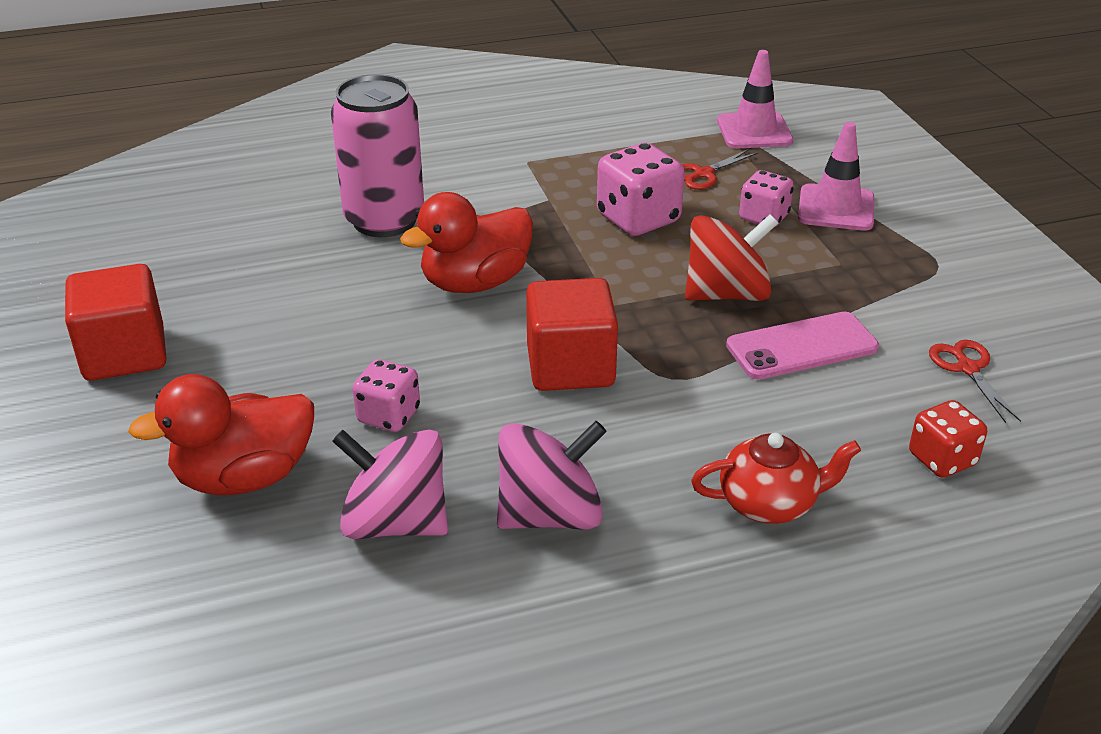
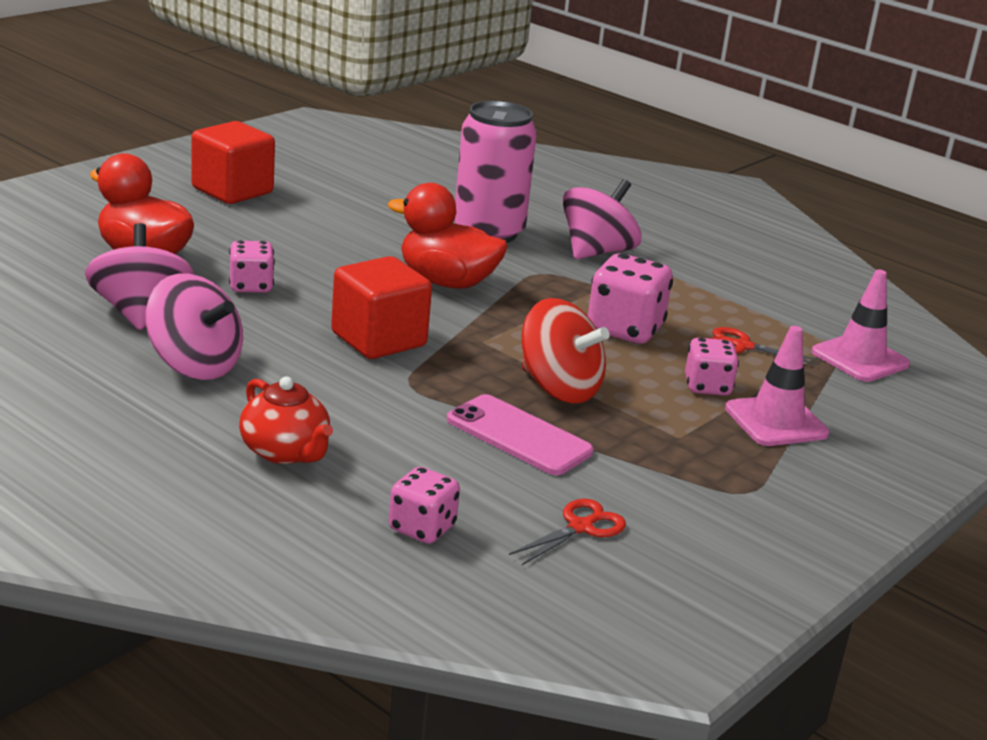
camera: 55 degrees right, 10 degrees down
(476, 177) = (597, 252): none -> pink spinning top
(942, 459) = (422, 528): red dice -> pink dice

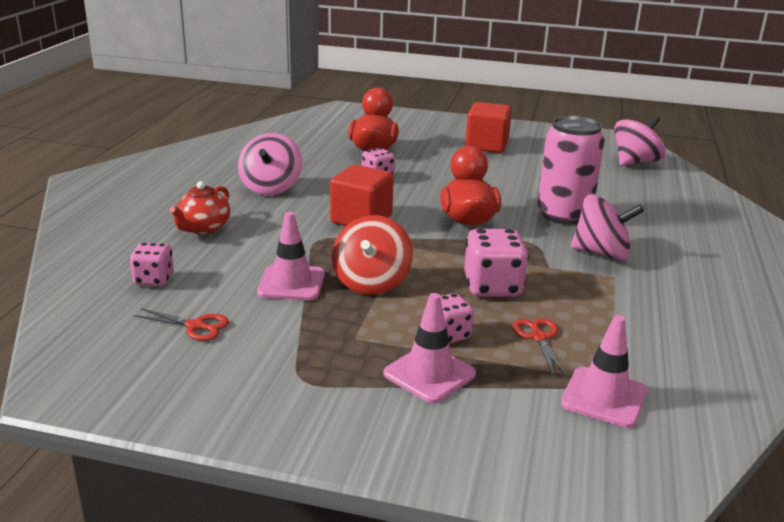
camera: 65 degrees right, 0 degrees up
(140, 313) = (310, 164): pink spinning top -> pink spinning top (635, 162)
(518, 436) = (291, 283): pink phone -> pink traffic cone

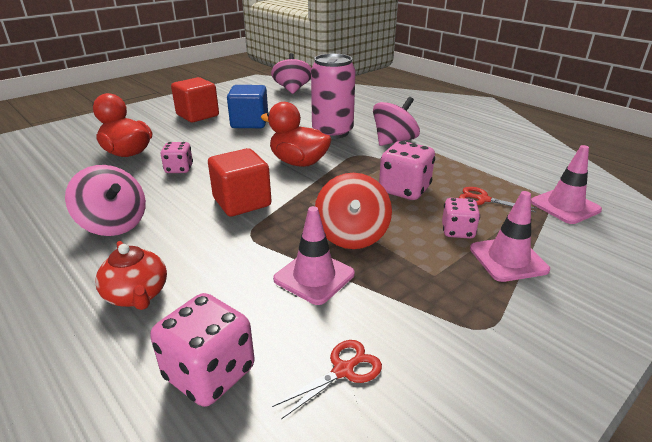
camera: 55 degrees left, 5 degrees up
(154, 279) = (210, 373): pink dice -> pink dice, size x1.60
(371, 282) = (352, 235): red spinning top -> red spinning top turned 45 degrees clockwise
(512, 171) = (249, 123): none -> blue cube

